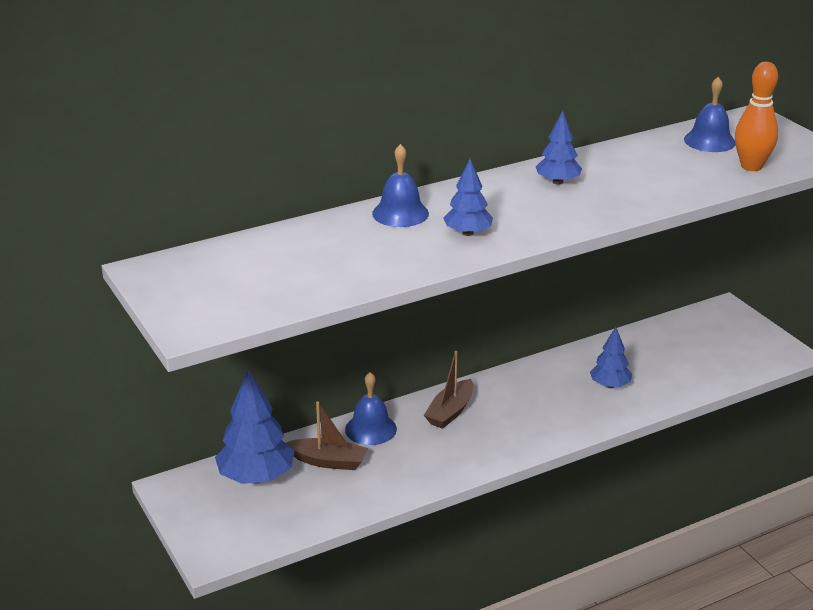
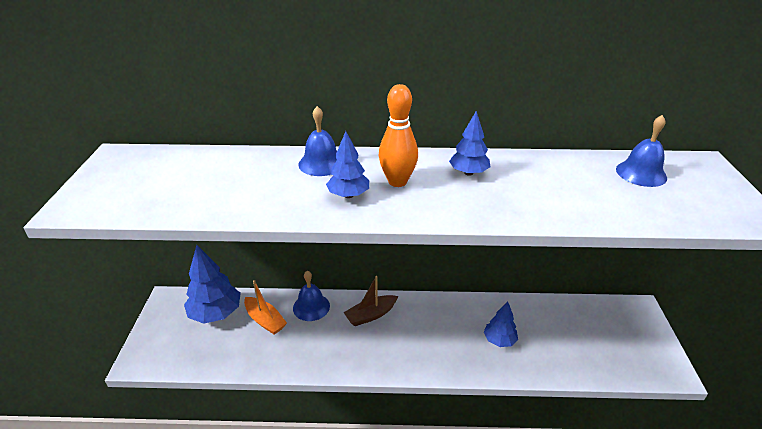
camera: 30 degrees right, 5 degrees up
(328, 461) = (265, 320): brown boat -> orange boat
(751, 166) = (664, 209): orange bowling pin -> orange bowling pin (397, 182)

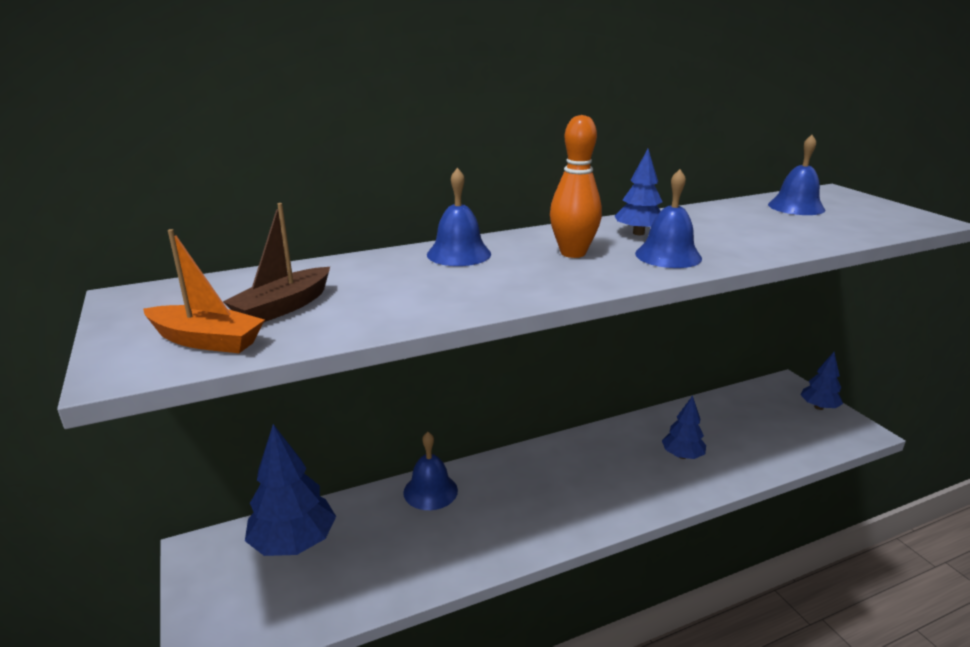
camera: 25 degrees left, 10 degrees down
(265, 320) = (377, 528): orange boat -> orange boat (206, 341)
(348, 195) = (532, 274): blue tree -> blue tree (818, 407)
(371, 315) = (516, 476): brown boat -> brown boat (283, 307)
(464, 202) = (668, 256): none -> blue bell

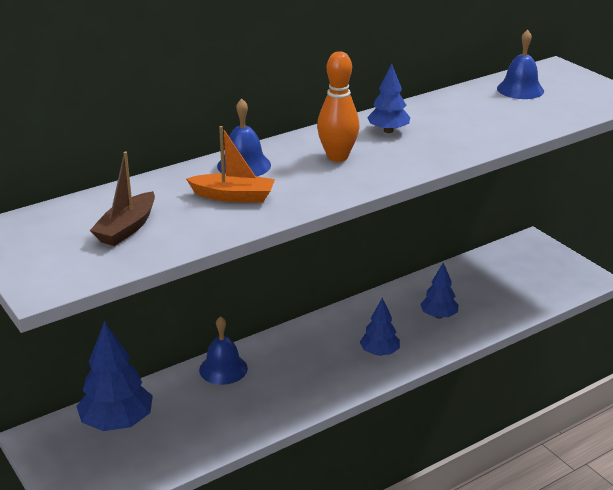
camera: 10 degrees left, 5 degrees up
(206, 341) = (86, 261): orange boat -> orange boat (233, 196)
(668, 256) = (414, 153): blue bell -> none
(818, 407) = (557, 260): blue tree -> blue tree (379, 352)

